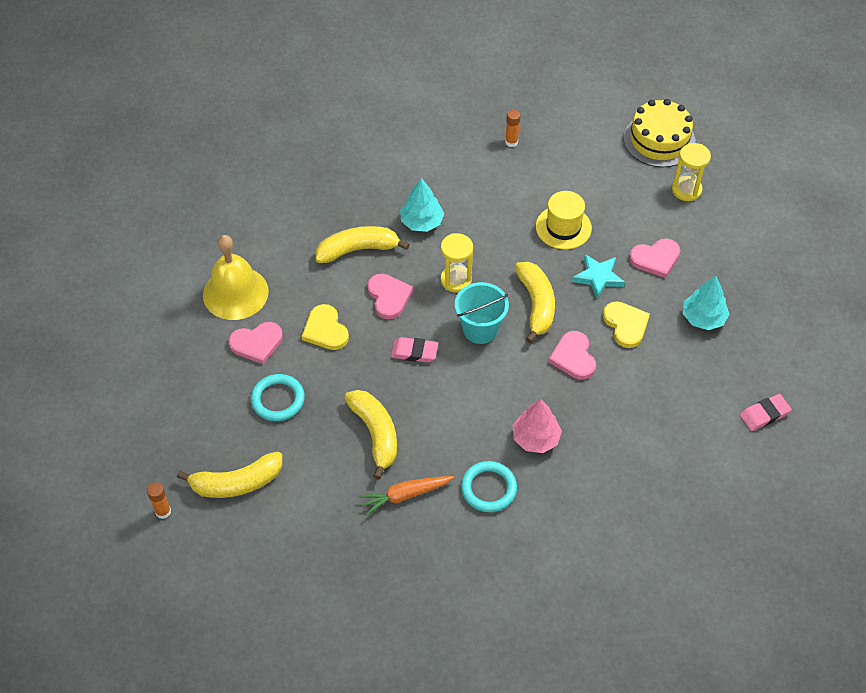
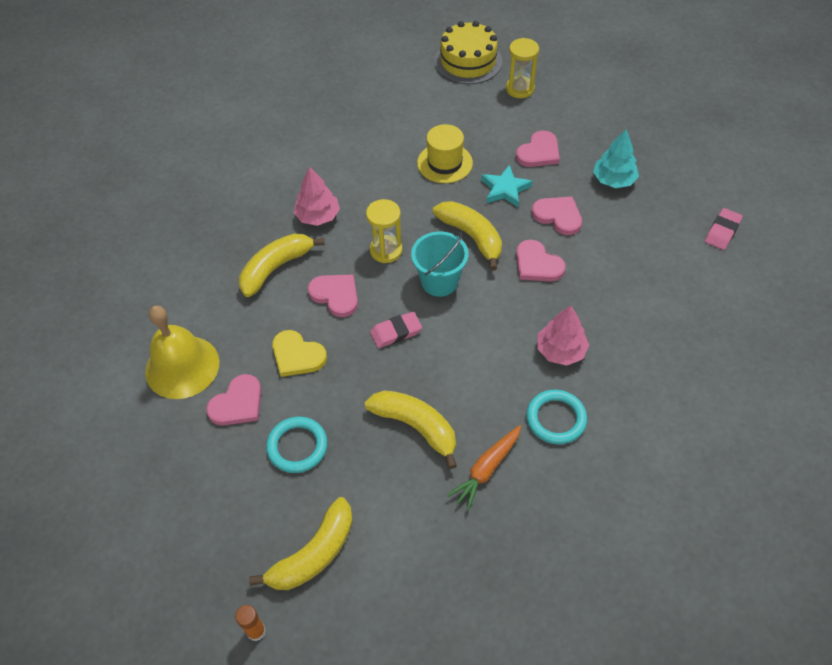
camera: 30 degrees left, 0 degrees up
(421, 222) = (318, 216): turquoise tree -> pink tree
(511, 142) = (347, 115): orange glue stick -> none
(626, 325) = (558, 216): yellow heart -> pink heart

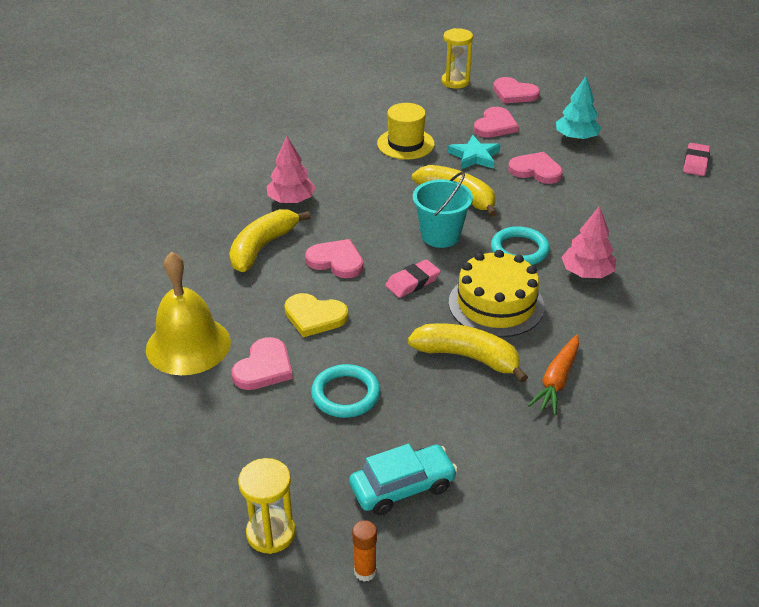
camera: 15 degrees left, 15 degrees down
(313, 554) = (402, 487): yellow banana -> turquoise car
(386, 250) = (374, 218): yellow hourglass -> yellow hourglass (271, 533)
(468, 61) = (396, 67): yellow cake -> yellow cake (496, 304)
(537, 264) = (532, 209): pink heart -> pink heart (514, 93)
(556, 419) = (607, 328): turquoise ring -> turquoise ring (519, 250)

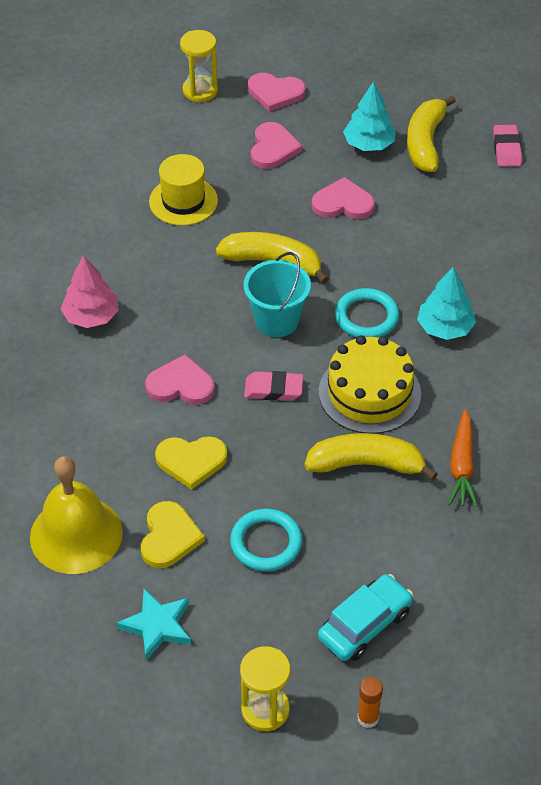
camera: 20 degrees left, 10 degrees up
(262, 247) = (91, 389): yellow banana -> yellow banana (425, 142)
(264, 367) = (169, 537): pink heart -> yellow heart
(412, 282) = (273, 389): pink eraser -> pink eraser turned 60 degrees clockwise
(474, 156) = (268, 200): turquoise star -> turquoise star (157, 626)
(586, 273) = (445, 328): pink tree -> turquoise tree

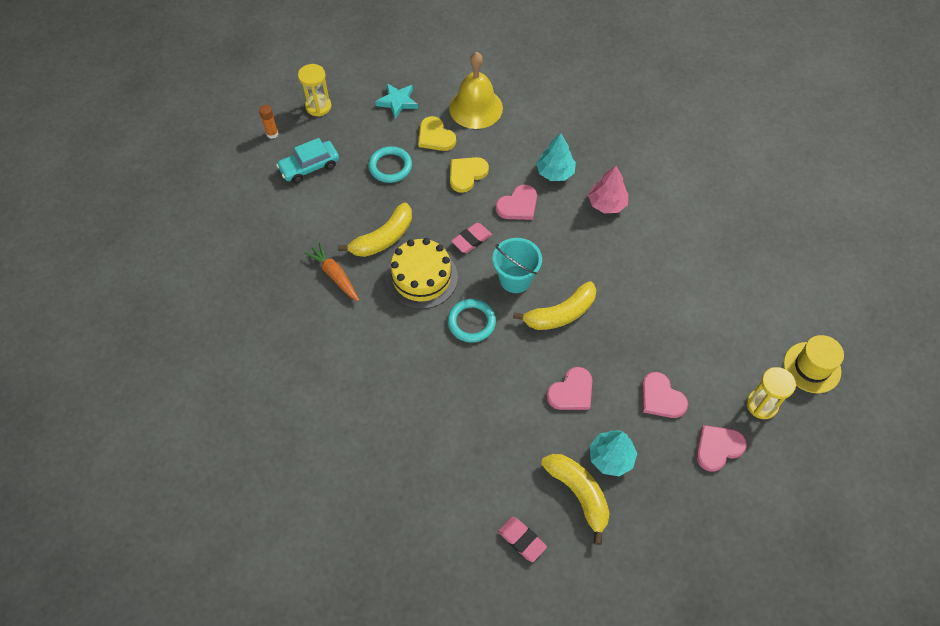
camera: 135 degrees right, 10 degrees up
(183, 201) = (658, 311): yellow hat -> yellow hat (812, 367)
(364, 625) = (309, 167): turquoise car -> turquoise car turned 60 degrees clockwise
(445, 328) = (422, 352): turquoise tree -> turquoise tree (555, 172)

